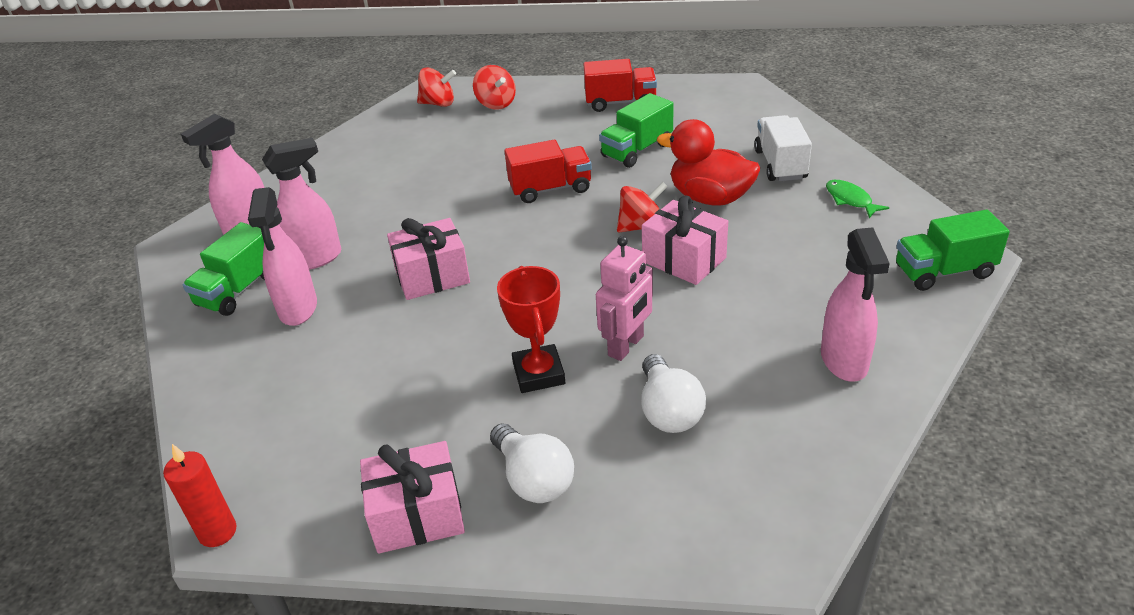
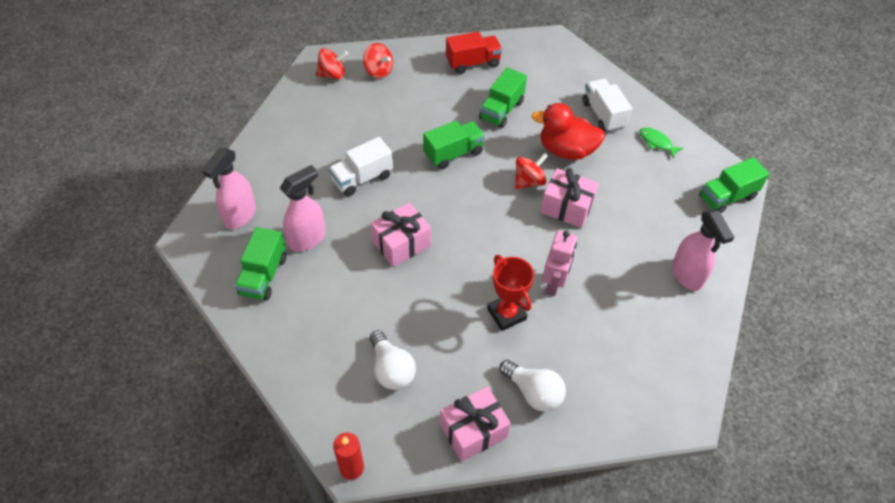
camera: 20 degrees left, 15 degrees up
(298, 309) = (317, 286): pink spray bottle -> none
(419, 204) = (362, 178): none -> white truck
(550, 189) = (453, 154): red truck -> green truck
(668, 411) = (596, 329): white light bulb -> white light bulb (391, 369)

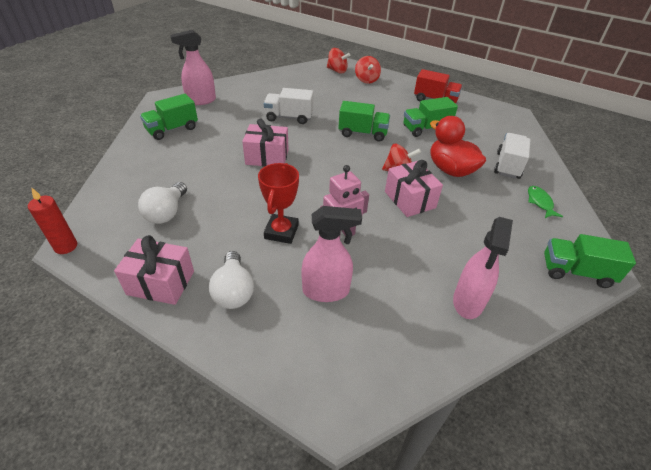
camera: 40 degrees right, 10 degrees down
(307, 239) = (219, 127): pink spray bottle -> pink spray bottle (326, 291)

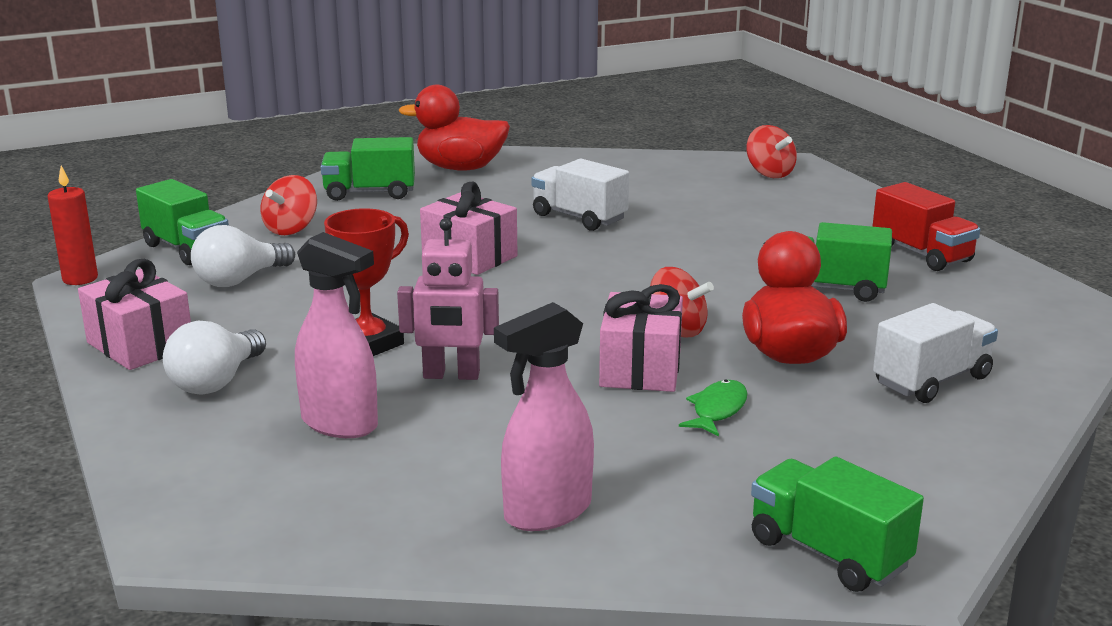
camera: 35 degrees right, 20 degrees down
(201, 101) = (460, 168): pink spray bottle -> red duck
(362, 133) = (686, 266): green truck -> green truck (187, 249)
(366, 80) = (812, 197): red spinning top -> red spinning top (291, 229)
(540, 202) = (916, 447): green fish -> green fish (717, 410)

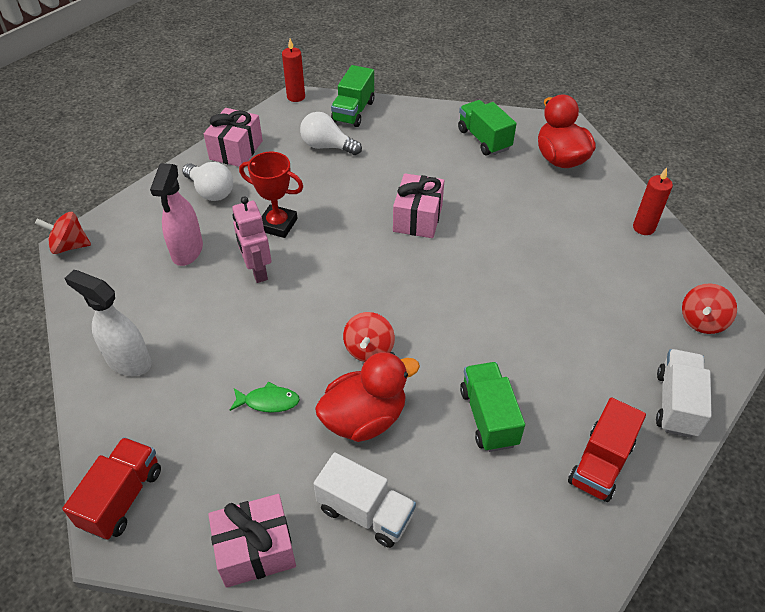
camera: 65 degrees right, 25 degrees up
(216, 382) = (211, 191): white light bulb -> white light bulb turned 135 degrees counterclockwise
(291, 229) = (406, 134): red spinning top -> red spinning top (69, 246)
(547, 512) = (128, 361): pink spray bottle -> white spray bottle
(579, 217) = (519, 244): white truck -> white truck (676, 404)
(617, 162) = (643, 228): none -> red candle
(640, 368) = (305, 349): pink gift -> pink gift (256, 550)
(828, 553) = (122, 498): green truck -> red truck

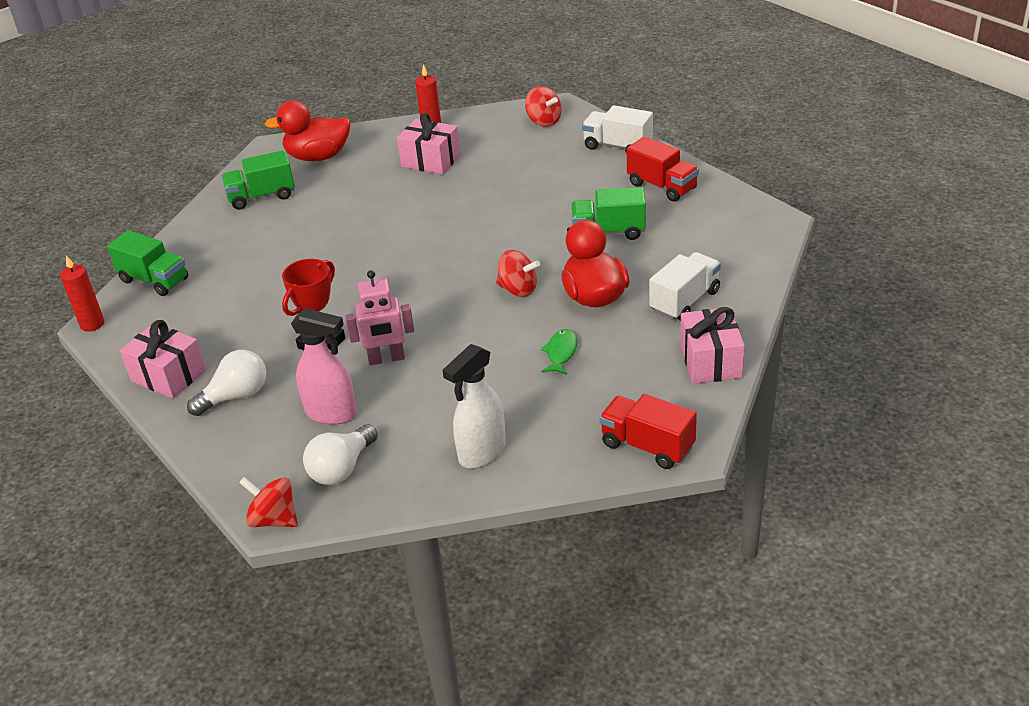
camera: 75 degrees left, 10 degrees down
(69, 246) = (274, 519): red spinning top -> red spinning top turned 105 degrees clockwise
(327, 146) = (207, 303): white light bulb -> white light bulb (342, 468)
(417, 218) = (359, 248): pink gift -> pink gift (431, 161)

